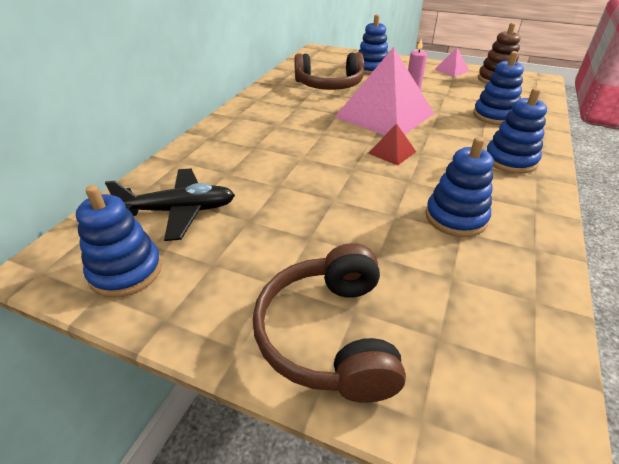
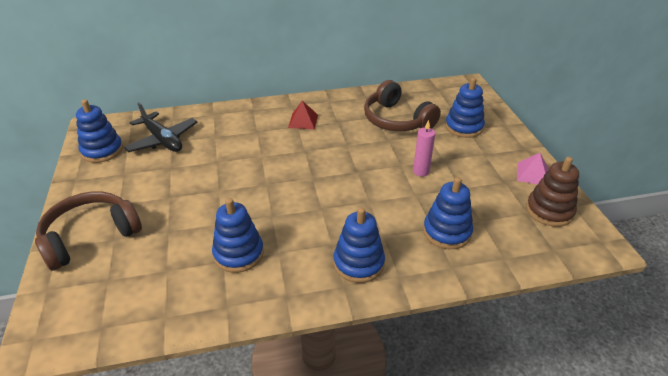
camera: 55 degrees right, 0 degrees up
(385, 115) = (371, 168): pink pyramid -> none
(392, 152) = (308, 193): red pyramid -> red pyramid (303, 121)

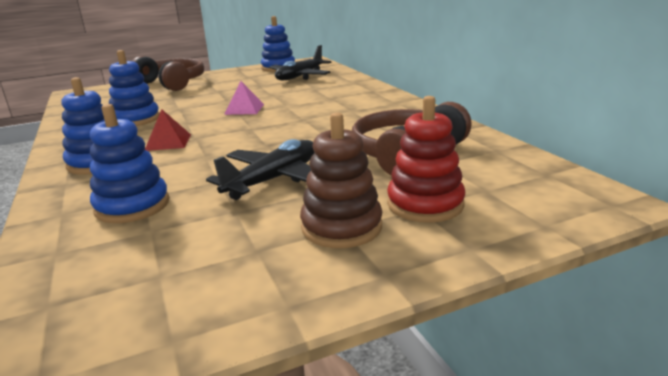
camera: 80 degrees right, 15 degrees down
(303, 121) = (365, 110): red pyramid -> red pyramid (168, 142)
(421, 171) = (274, 179): pink candle -> black plane
(464, 127) = (425, 204): blue stacking toy -> red stacking toy
(532, 174) = (288, 284): pink pyramid -> pink pyramid (244, 109)
(549, 211) = (161, 304): brown stacking toy -> brown stacking toy (341, 227)

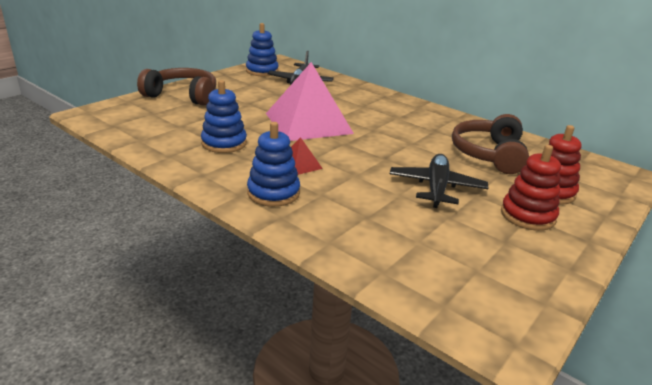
camera: 30 degrees left, 5 degrees up
(132, 206) = (372, 226): blue stacking toy -> none
(244, 109) = (308, 123): pink pyramid -> pink pyramid, size x2.39
(341, 227) = (527, 215): brown stacking toy -> red stacking toy

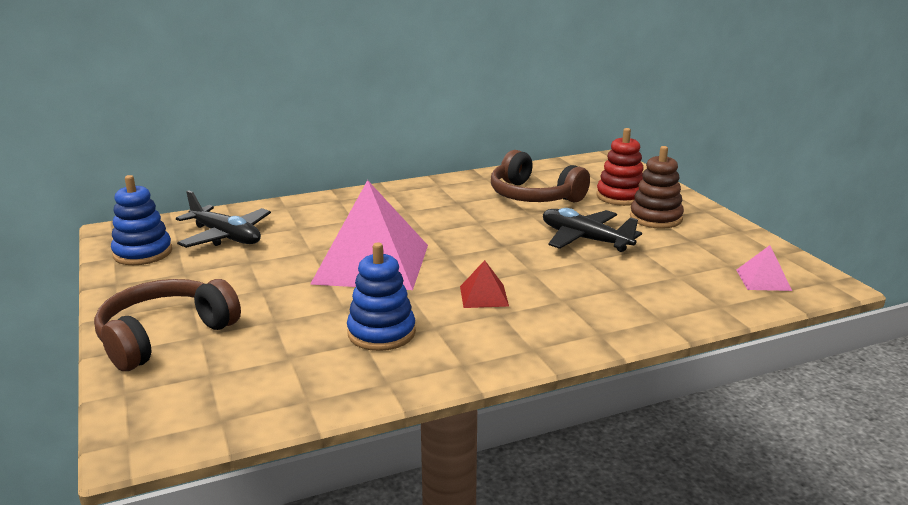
camera: 60 degrees left, 5 degrees down
(273, 193) = (543, 327): blue stacking toy -> none
(466, 294) = (763, 280): none -> pink pyramid
(527, 215) = (655, 218): red stacking toy -> brown stacking toy

